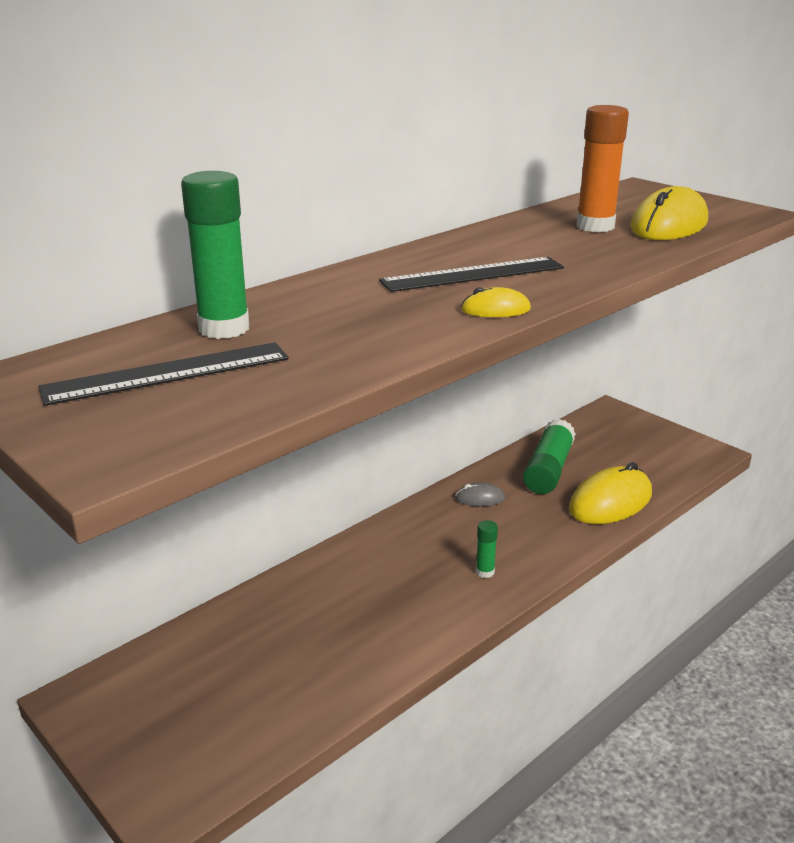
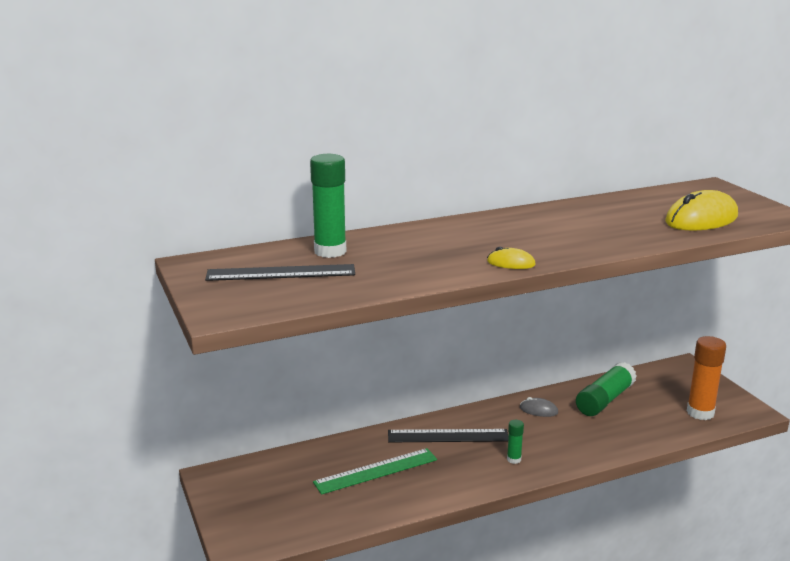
camera: 20 degrees right, 5 degrees down
(316, 631) = (376, 471): none -> green ruler
(473, 274) = (517, 238): black ruler -> black ruler (448, 436)
(595, 226) = (641, 213): orange glue stick -> orange glue stick (700, 413)
(610, 502) = (641, 432): yellow mouse -> none

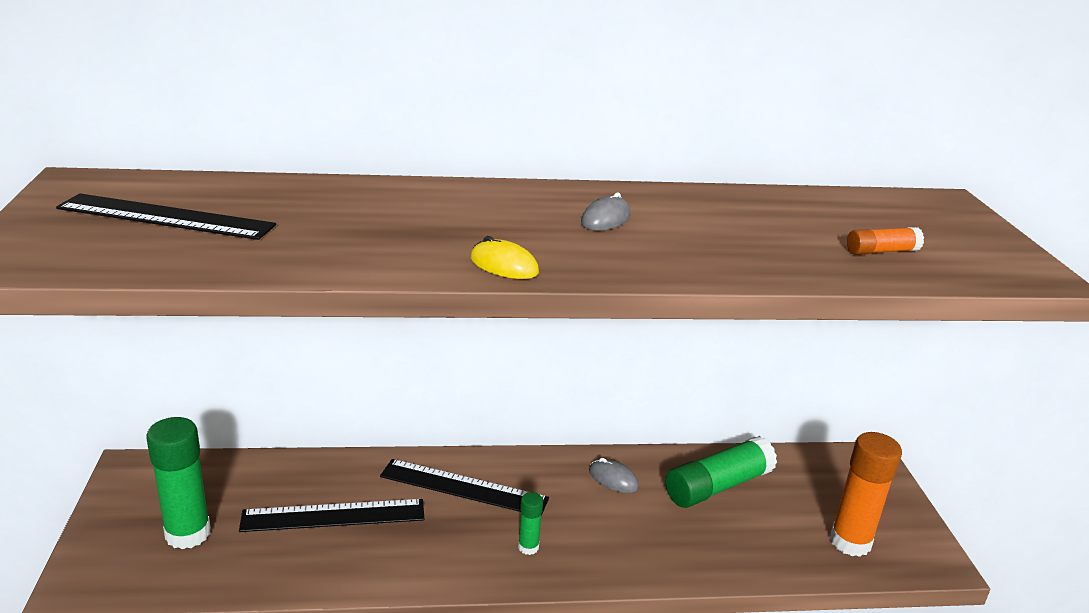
camera: 15 degrees right, 5 degrees up
(330, 251) = (271, 199): green glue stick -> green glue stick (188, 534)
(376, 471) = (333, 516): green ruler -> black ruler
(538, 228) = (605, 219): none -> grey mouse
(701, 219) = (881, 251): yellow mouse -> orange glue stick

